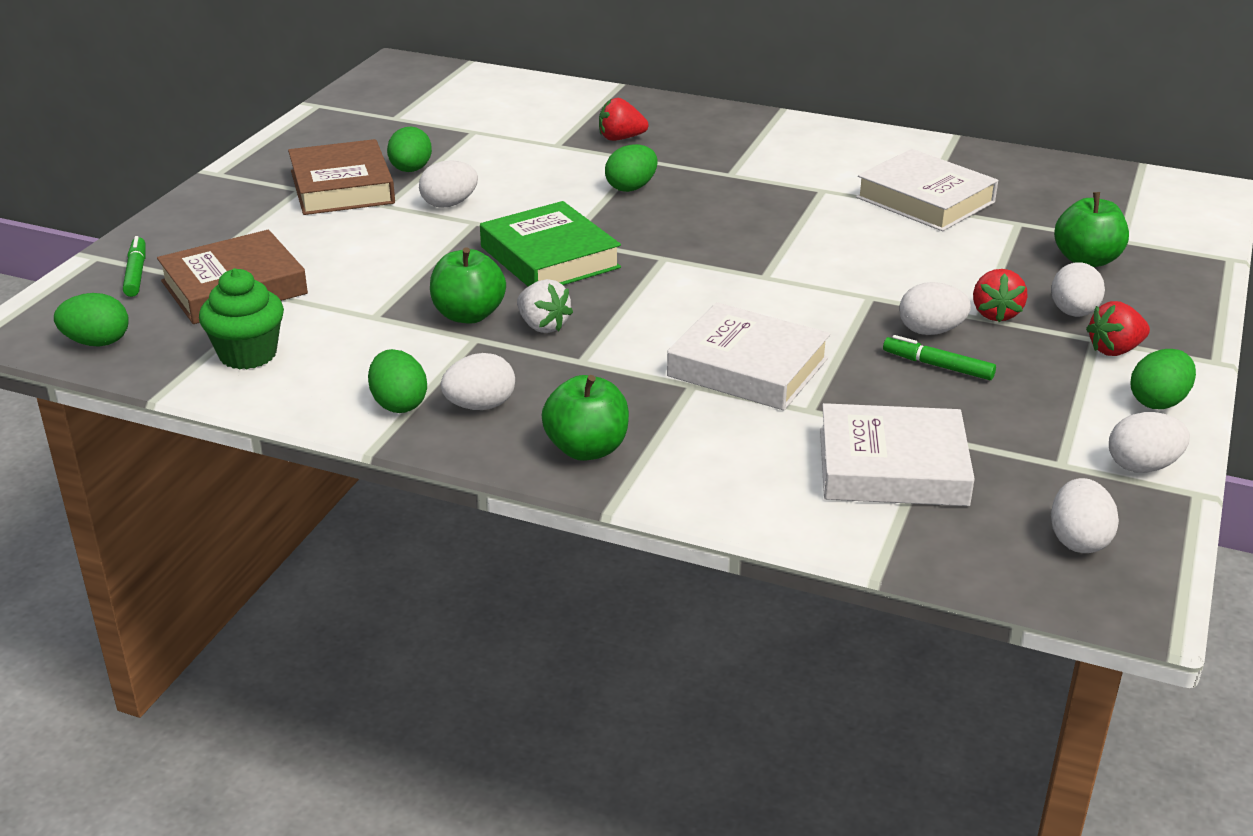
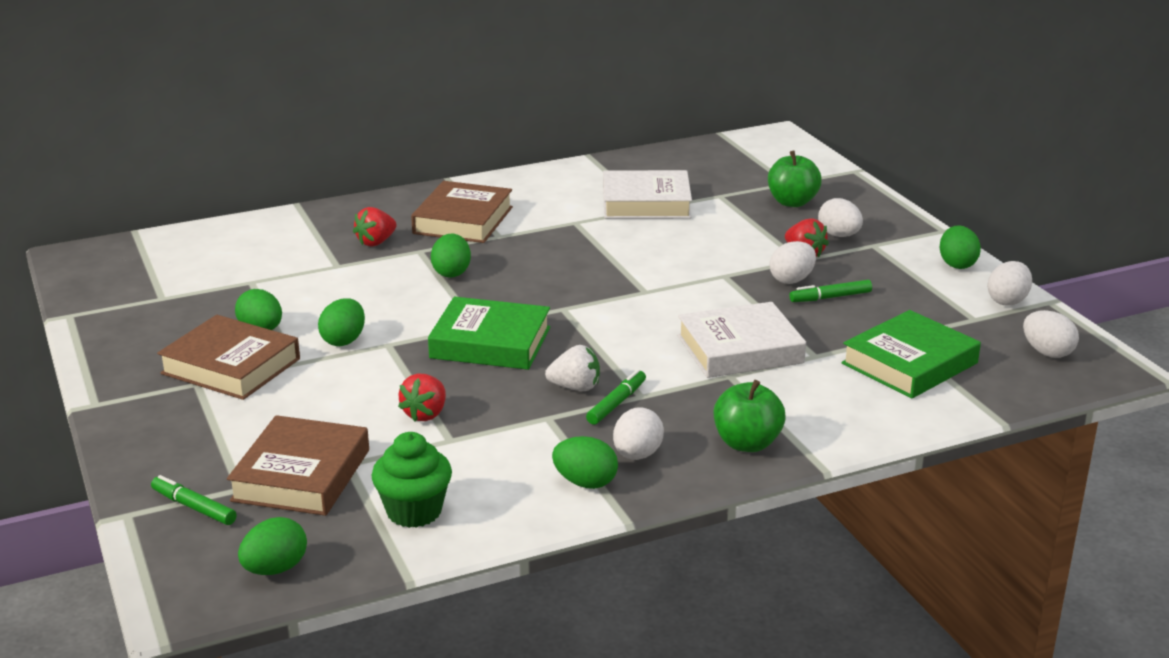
camera: 45 degrees left, 5 degrees down
(449, 204) = (344, 340): white egg -> green egg
(468, 315) = (513, 405): green apple -> none
(548, 356) = (616, 403): none -> green marker
(725, 149) = (463, 220): none -> brown book
(892, 467) = (909, 363): white book -> green book
(1114, 350) = (892, 246): red strawberry -> red strawberry (425, 414)

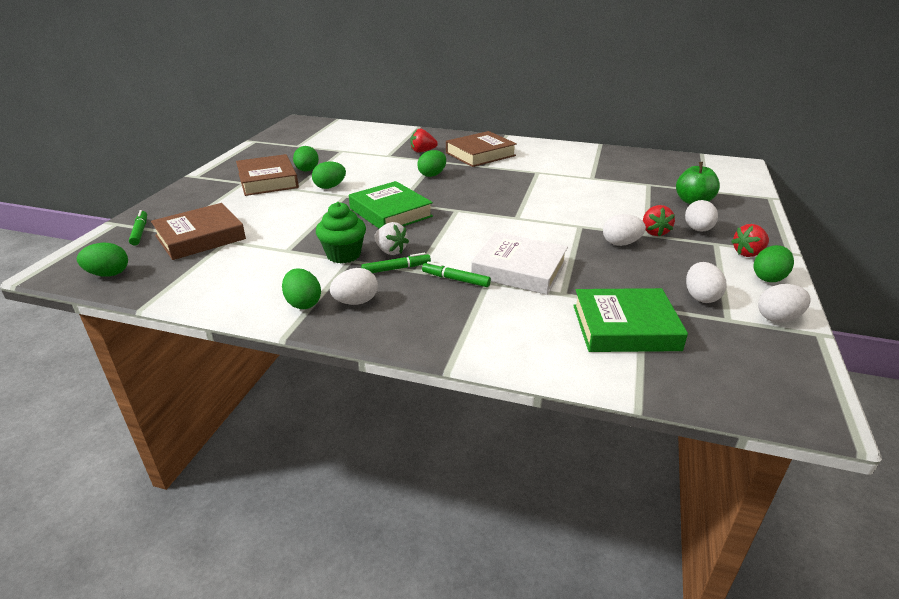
camera: 40 degrees right, 5 degrees up
(414, 511) = (206, 277): green cupcake -> green cupcake (343, 255)
(425, 414) = (299, 233): red strawberry -> red strawberry (748, 253)
(646, 203) = (594, 175): white book -> none
(747, 443) = (428, 326): green apple -> none
(830, 297) = (632, 263): green marker -> green marker (455, 279)
(1047, 352) = (760, 370): white egg -> white egg (701, 297)

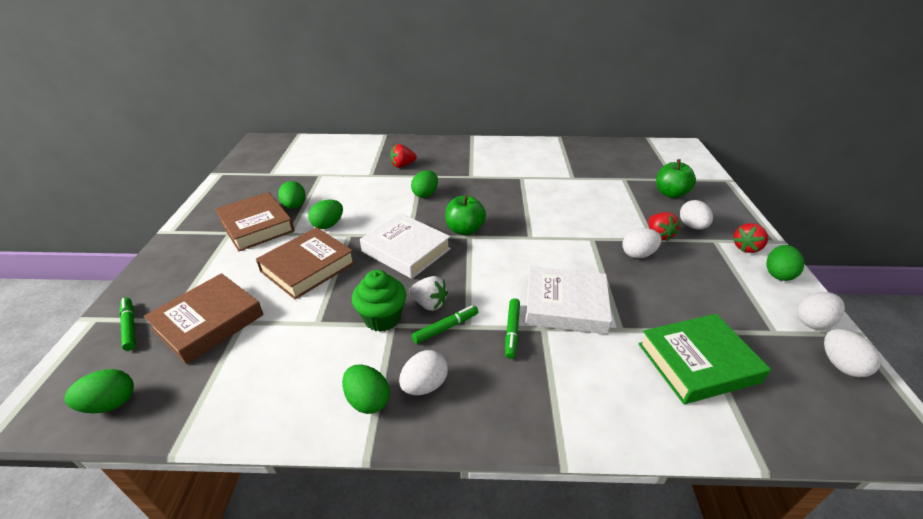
camera: 15 degrees left, 5 degrees up
(390, 212) = (406, 250): green book -> white book
(454, 205) = (464, 230): none -> green apple
(455, 279) = (512, 331): green marker -> green marker turned 90 degrees counterclockwise
(480, 154) = (459, 162): brown book -> brown book (308, 267)
(701, 297) = (738, 308): white egg -> white egg (840, 365)

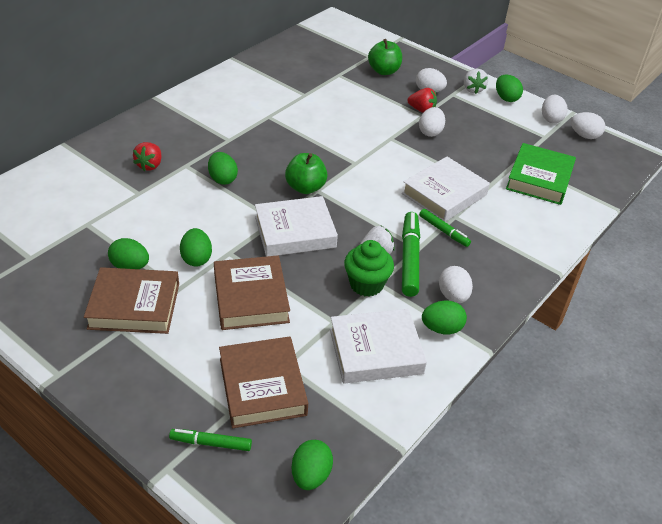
camera: 55 degrees left, 5 degrees up
(298, 368) = (376, 351): none -> white book
(446, 328) = (409, 258): green marker -> green marker, size x1.70
(746, 248) = (473, 89): red strawberry -> white strawberry

